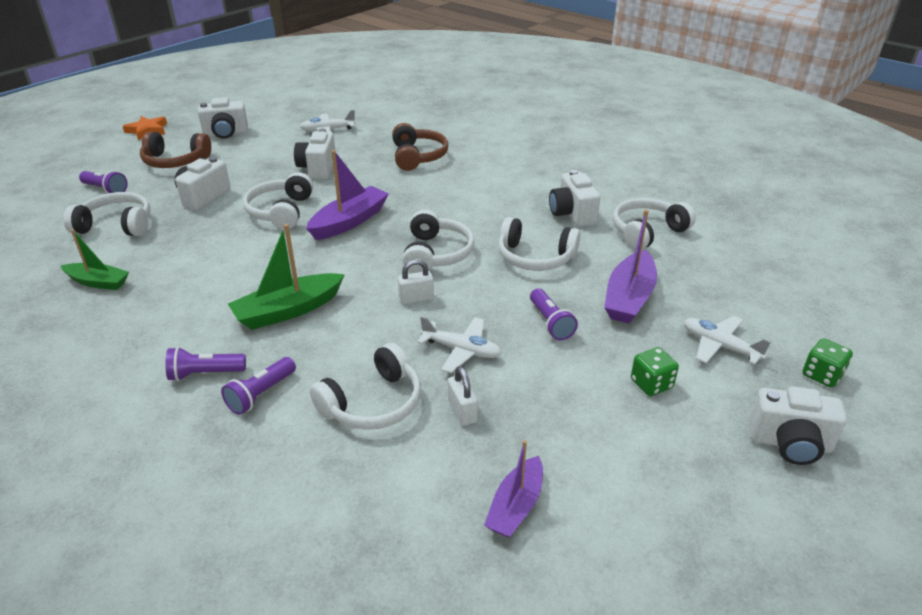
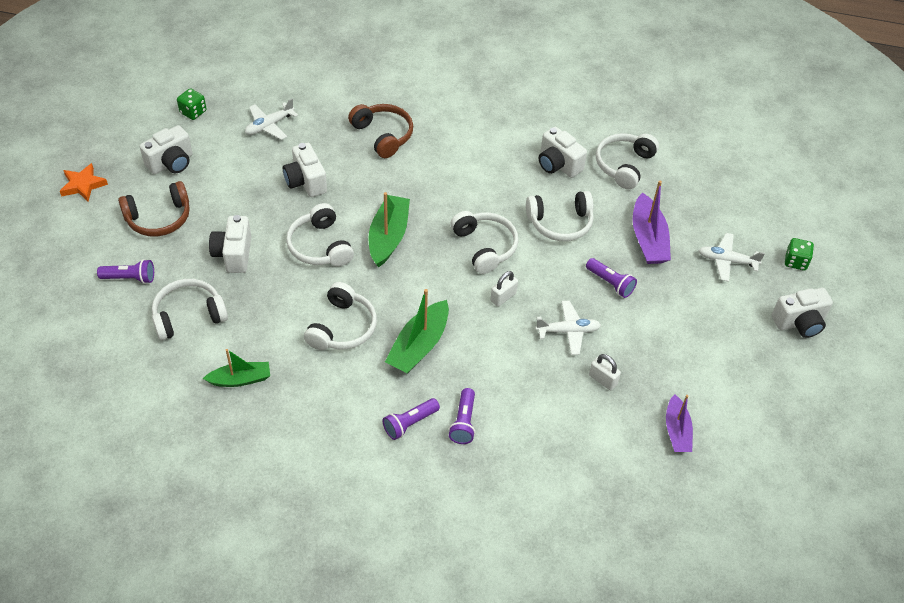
camera: 30 degrees left, 15 degrees up
(349, 221) = (388, 237): purple boat -> green boat
(373, 403) = (543, 398): white headphones -> white headphones (342, 327)
(651, 384) = (702, 310): green dice -> green dice (193, 112)

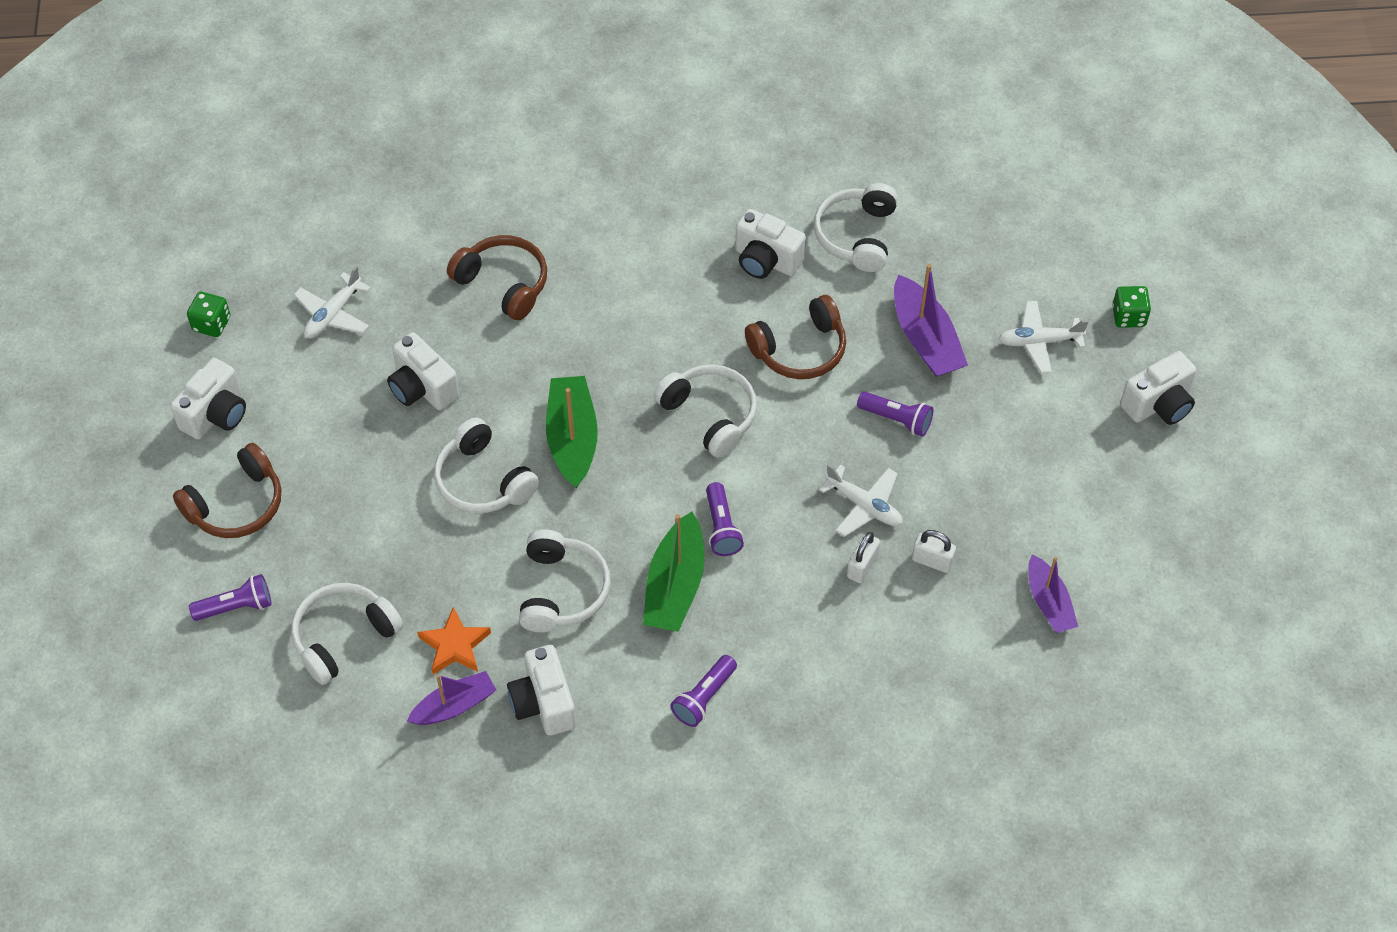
camera: 15 degrees left, 5 degrees up
(83, 185) = (102, 485): orange star -> orange star (454, 645)
(233, 254) = (367, 528): white camera -> white camera (543, 703)
(240, 379) = (454, 706): green boat -> purple boat
(463, 422) = (773, 675): purple flashlight -> purple flashlight (721, 527)
(503, 297) = (761, 482): white padlock -> white padlock (862, 566)
(560, 223) = (800, 350): white headphones -> brown headphones
(568, 331) = (864, 506): white plane -> white plane turned 60 degrees clockwise

